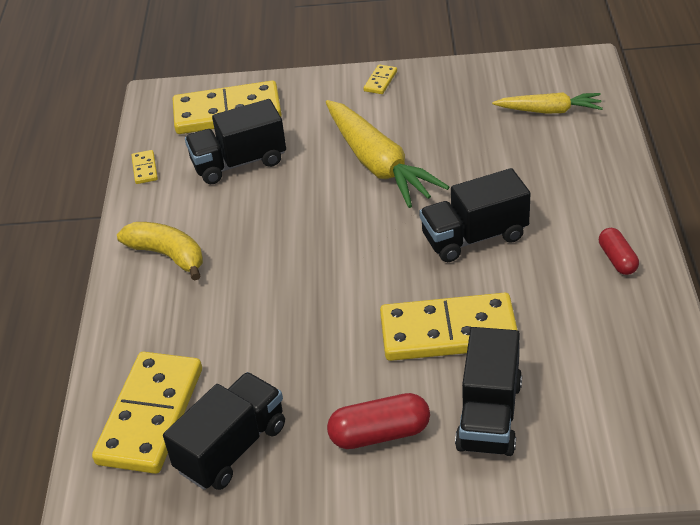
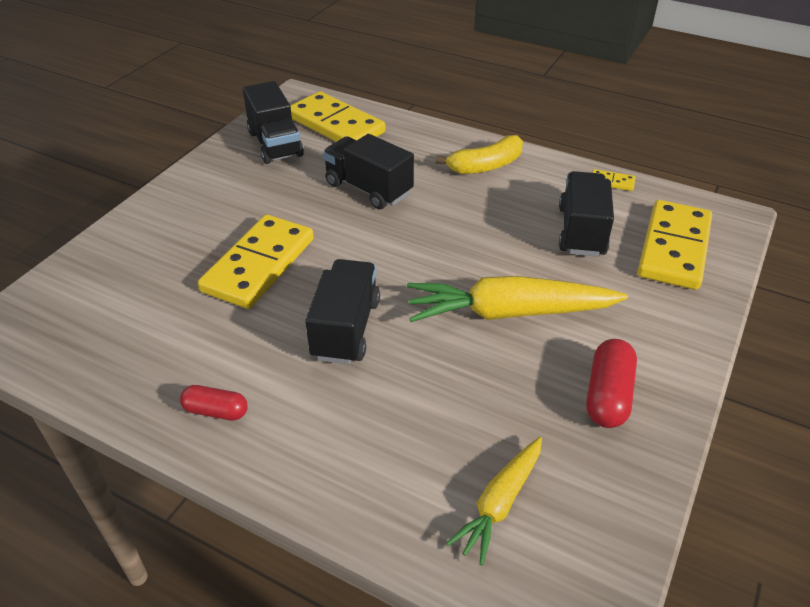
camera: 115 degrees right, 0 degrees up
(380, 81) = (668, 376): yellow domino -> none
(380, 434) = (213, 199): red capsule -> red capsule (607, 395)
(489, 415) = (164, 250): black truck -> black truck (368, 189)

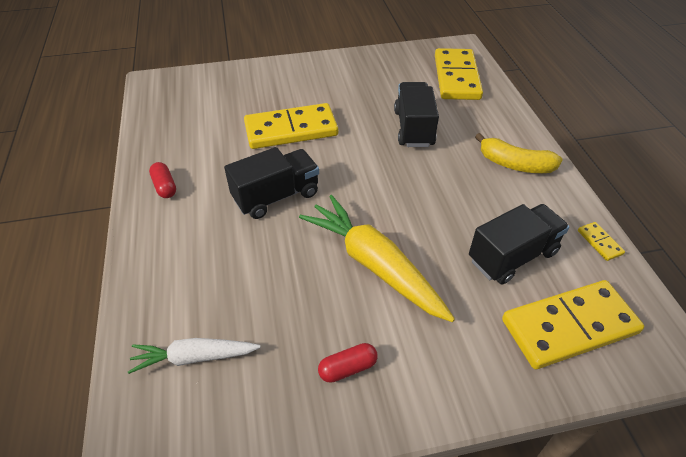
camera: 50 degrees right, 5 degrees up
(275, 144) = (403, 68): black truck -> none
(499, 503) = (194, 357): yellow carrot -> white carrot
(607, 395) = (347, 368): red capsule -> red capsule, size x0.65

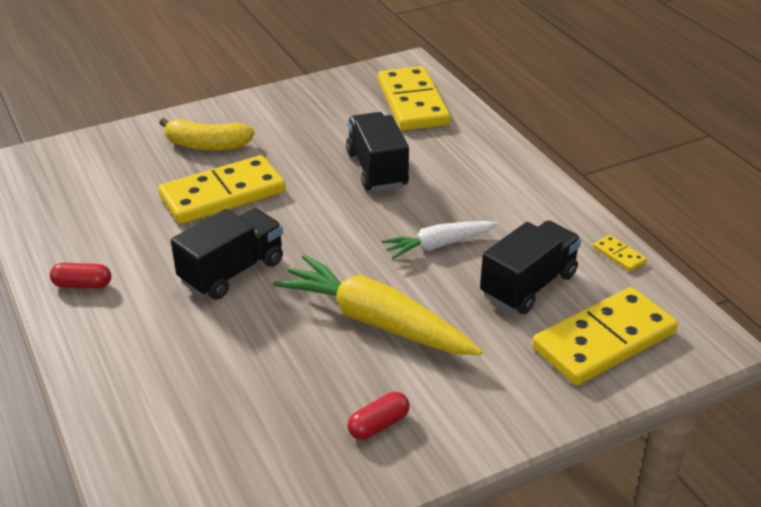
camera: 15 degrees left, 10 degrees down
(165, 186) = (82, 285): red capsule -> red capsule turned 45 degrees counterclockwise
(194, 357) = (198, 451): white carrot -> white carrot (438, 245)
(515, 164) = (508, 191): yellow banana -> yellow banana (207, 145)

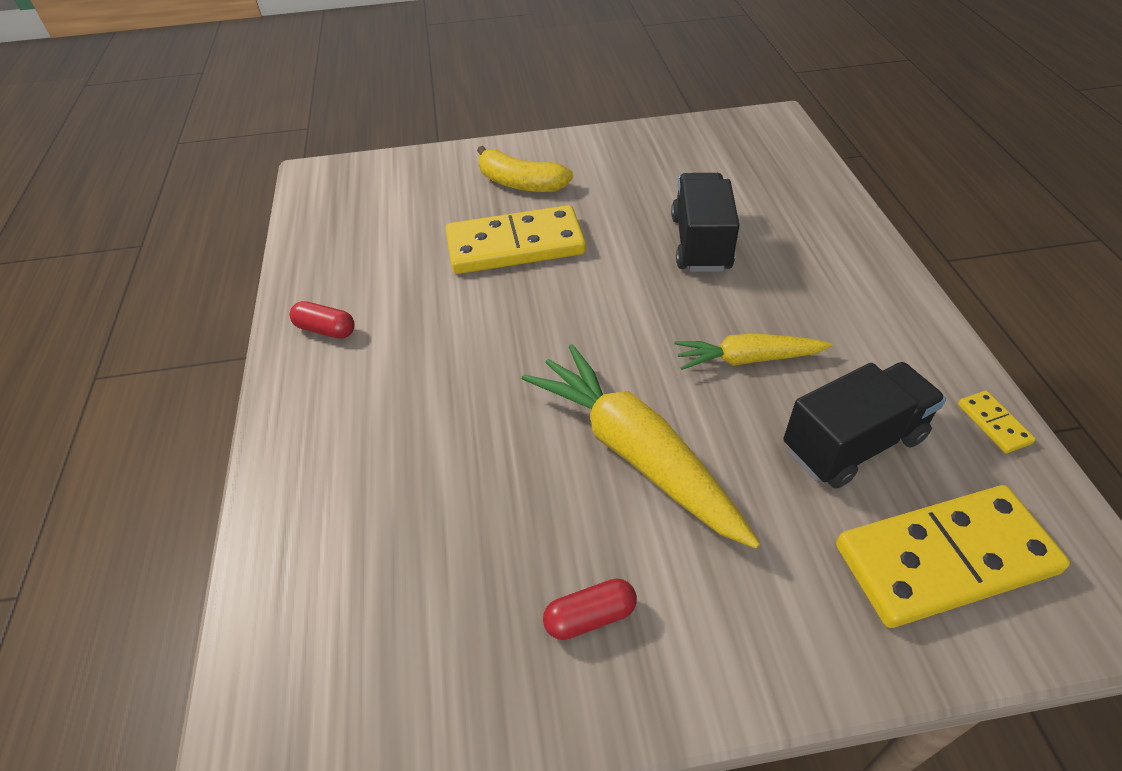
camera: 20 degrees right, 10 degrees up
(232, 272) = (489, 346): black truck -> none
(413, 103) = (768, 166): yellow domino -> none
(438, 245) = (747, 359): white carrot -> yellow carrot

